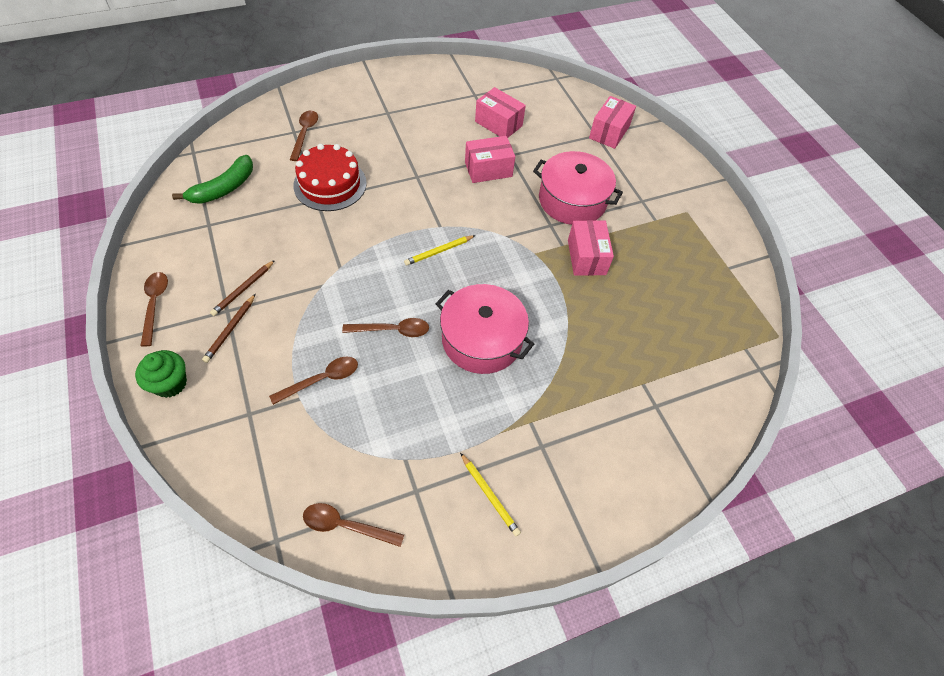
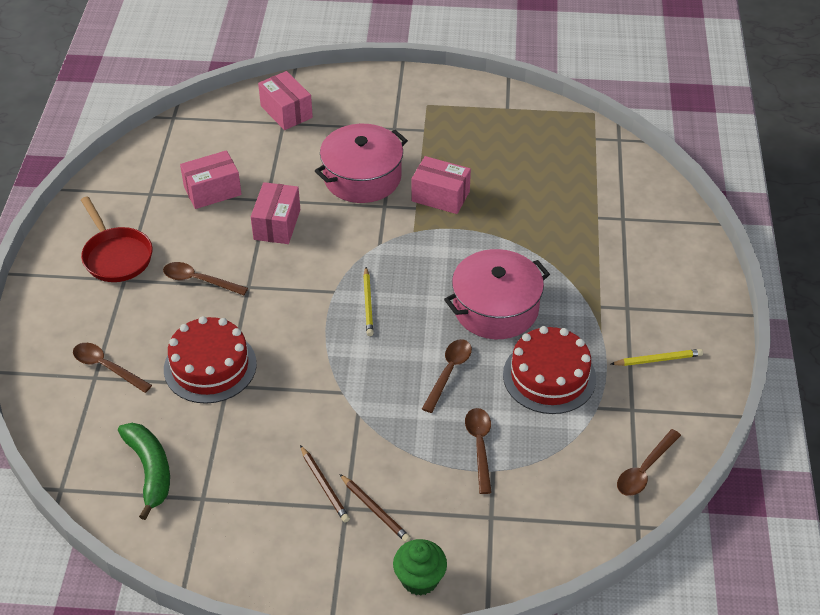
camera: 60 degrees left, 10 degrees down
(155, 304) = (300, 575): brown spoon -> brown spoon (199, 280)
(406, 101) = (116, 256): none -> red pan
(423, 407) = (549, 376): none -> red cake

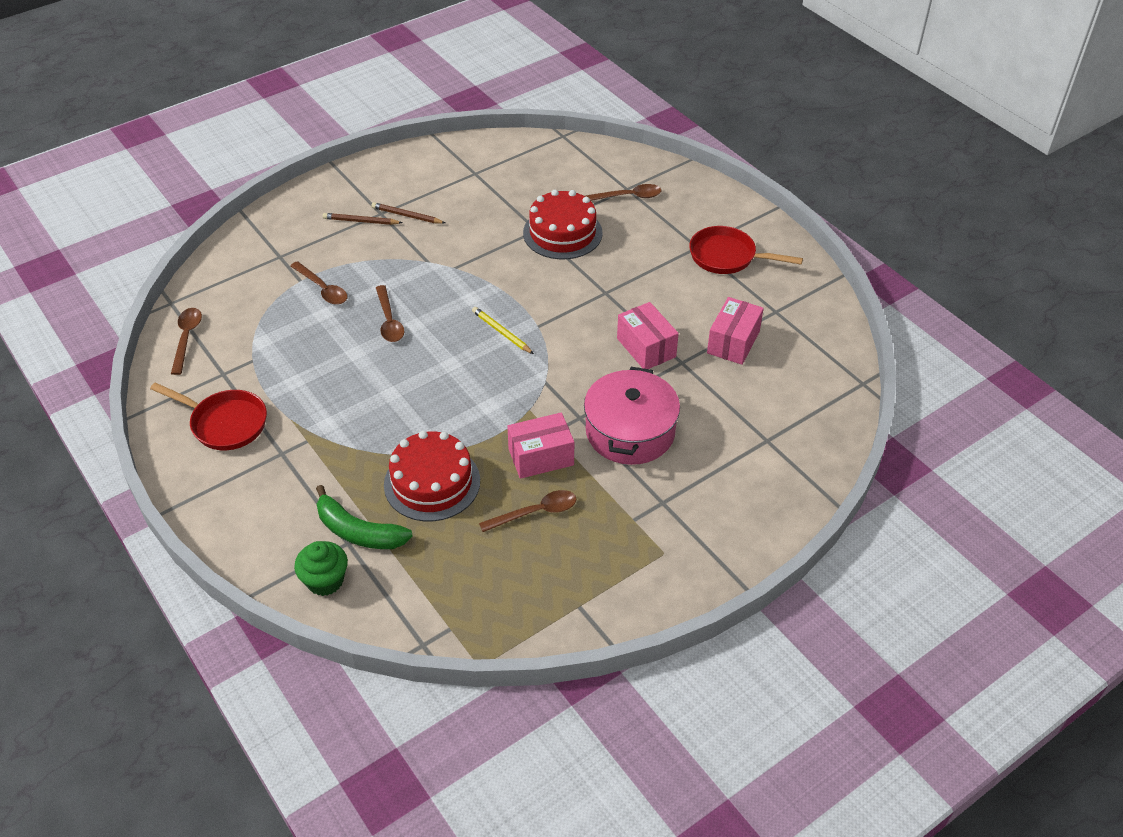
camera: 140 degrees right, 0 degrees up
(150, 470) = (524, 168): green banana -> green banana (358, 531)
(199, 280) = (645, 276): brown spoon -> brown spoon (535, 512)
(286, 112) = (780, 453): pink box -> none
(419, 579) = (299, 206): green cupcake -> green cupcake (325, 581)
(495, 308) = (396, 387): pink pot -> none
(549, 376) = (308, 360): red cake -> red cake (432, 482)
(658, 359) = (225, 423): yellow pencil -> red pan

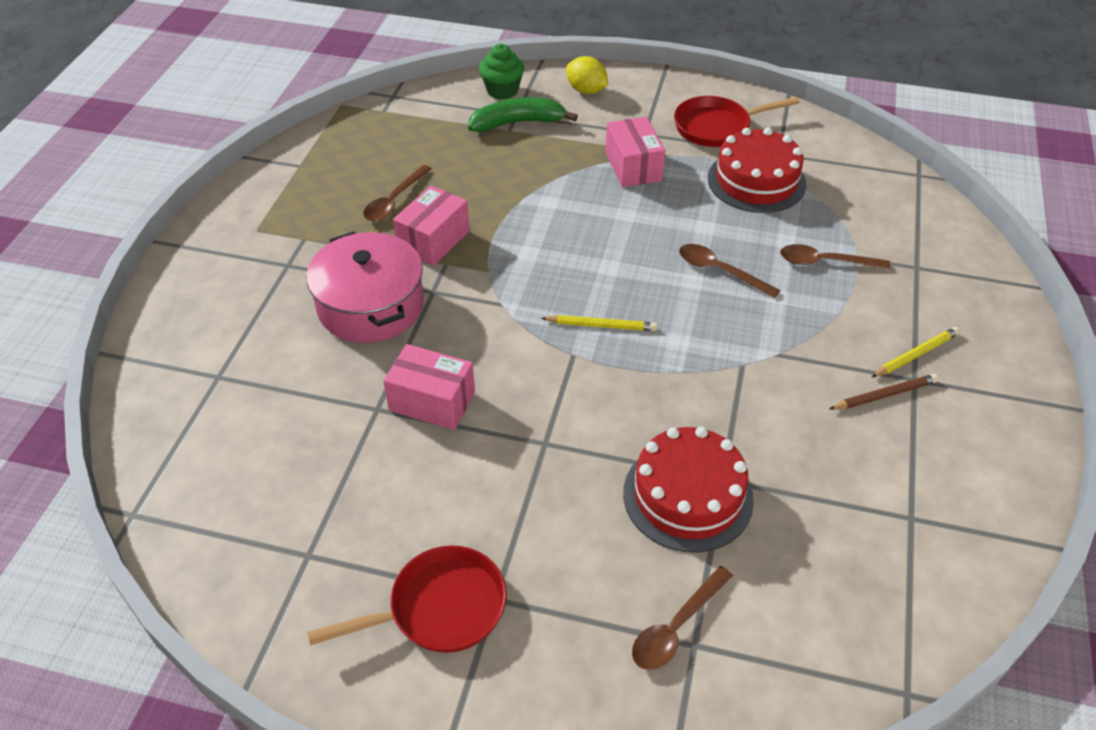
camera: 140 degrees right, 0 degrees up
(187, 338) = (853, 159): brown spoon -> none
(261, 530) = (586, 90): none -> yellow lemon
(361, 221) = (916, 354): brown pencil -> yellow pencil
(432, 482) = (503, 176): red cake -> red cake (756, 181)
(733, 342) = (334, 471): pink box -> pink box (633, 167)

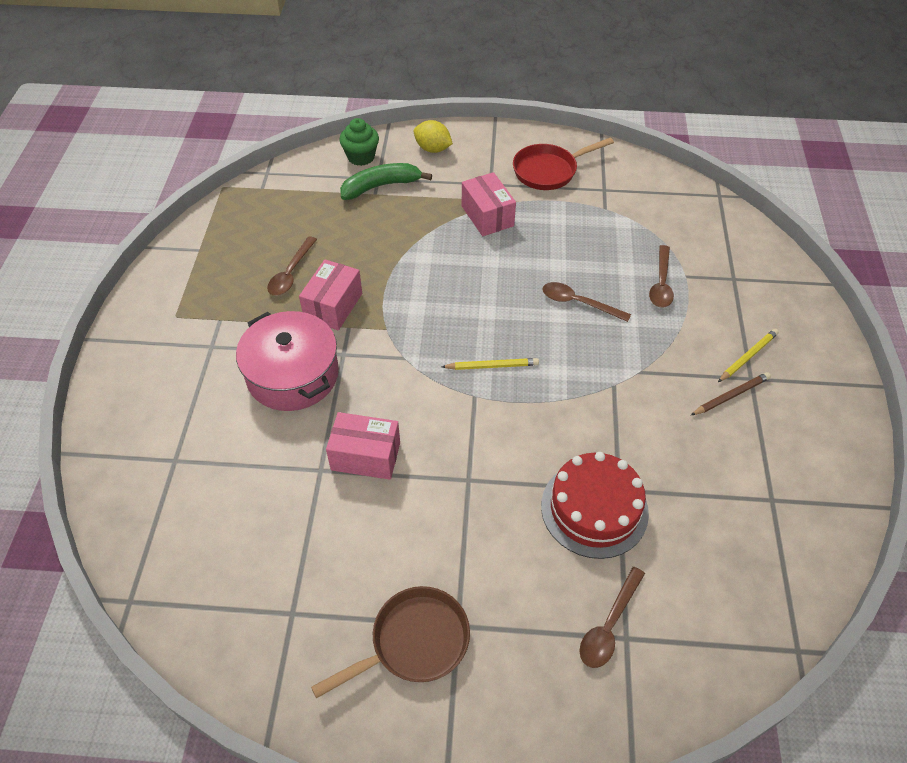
camera: 10 degrees left, 5 degrees up
(440, 608) = (414, 642): red pan -> brown pan
(756, 181) = (591, 217): red cake -> none
(825, 262) = (661, 283): brown spoon -> brown spoon turned 75 degrees counterclockwise

